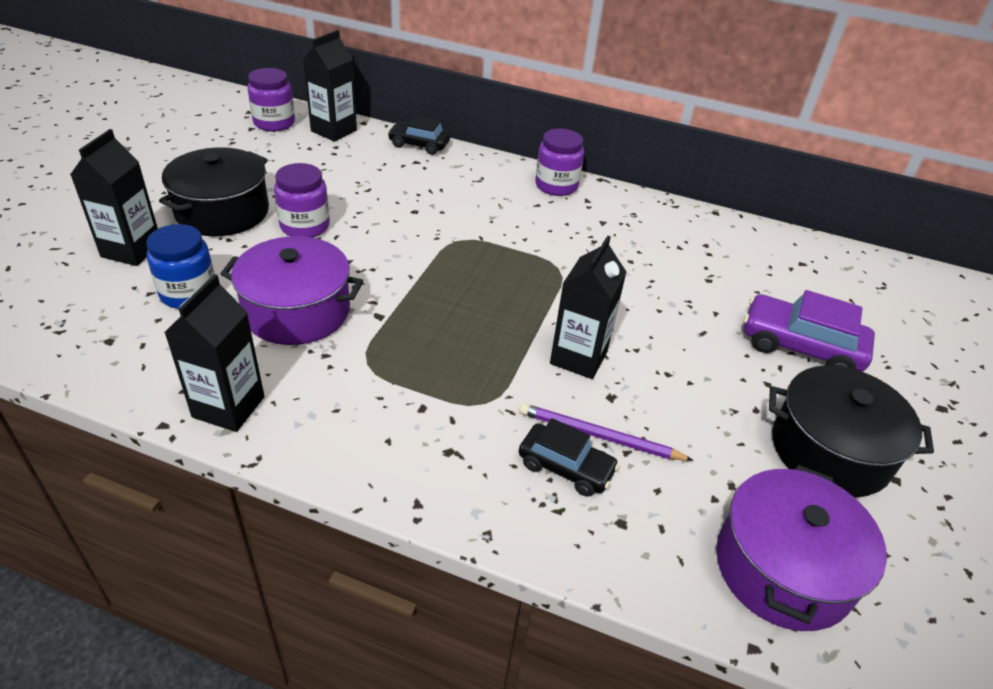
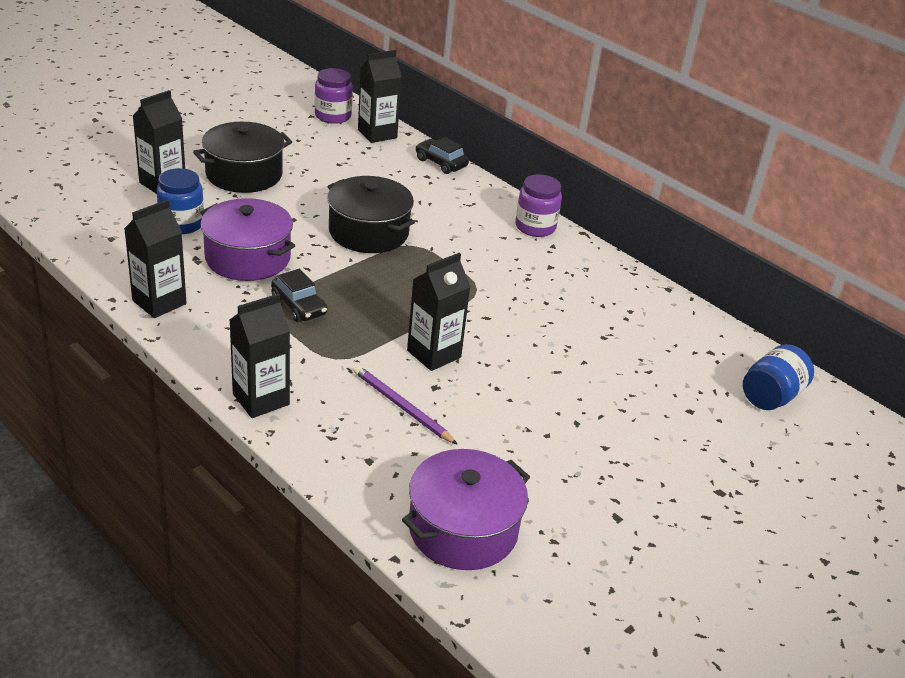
camera: 25 degrees right, 5 degrees down
(305, 226) = (297, 201): purple jar -> none
(444, 493) = (261, 399): none -> black carton
(565, 467) = (359, 416): black car -> black car (299, 306)
(800, 346) = (636, 409): purple car -> none
(830, 451) = (581, 481): black pot -> black pot (368, 232)
(884, 290) = (771, 396): none -> blue jar

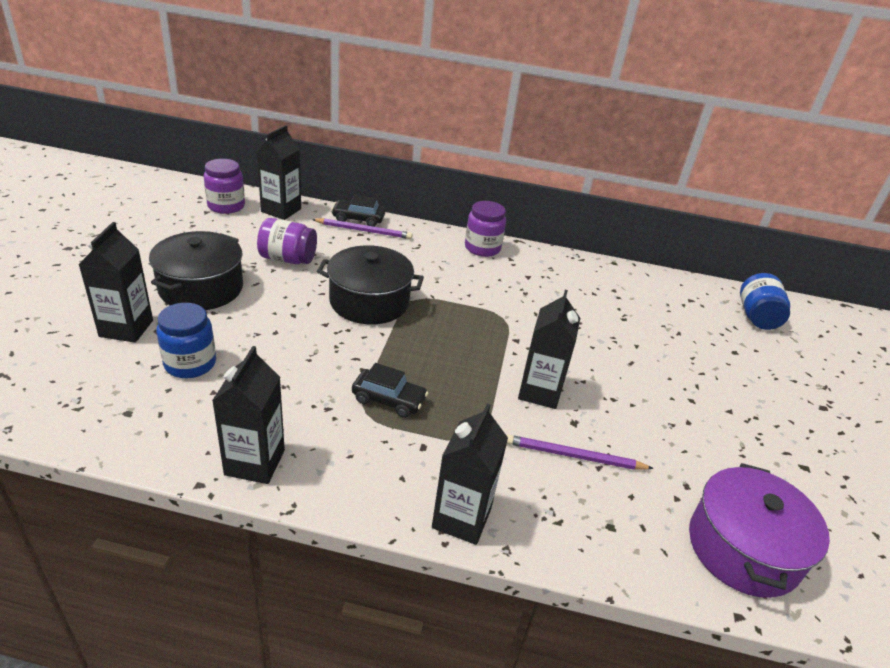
camera: 35 degrees left, 0 degrees up
(248, 258) = (292, 372): purple pot -> none
(337, 175) = (288, 259): none -> purple jar
(434, 174) = (364, 231): none -> purple pencil

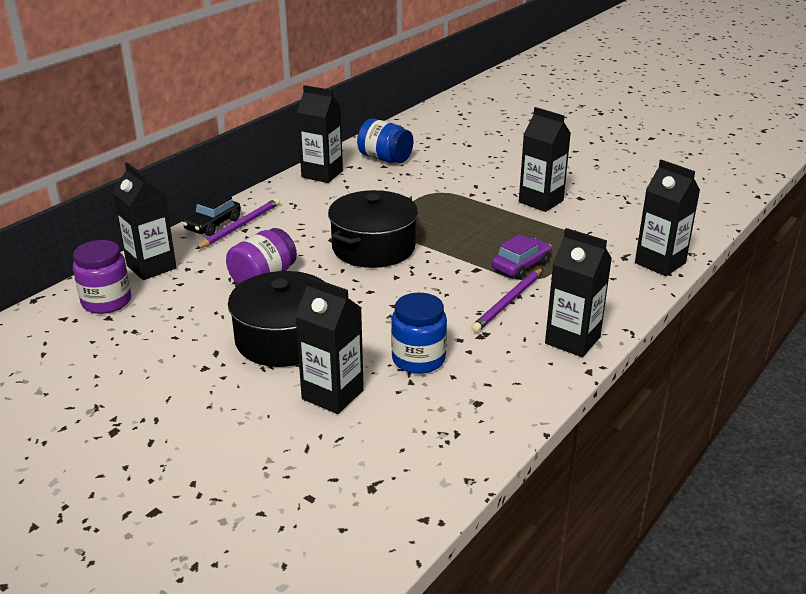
camera: 60 degrees left, 5 degrees down
(389, 400) = (521, 265): black car -> purple car
(482, 248) = (322, 174): purple jar -> black carton
(574, 456) = (614, 207): purple pencil -> purple pencil (508, 302)
(743, 548) = (710, 178): purple pot -> none
(757, 317) = (495, 99): blue jar -> blue jar (385, 159)

